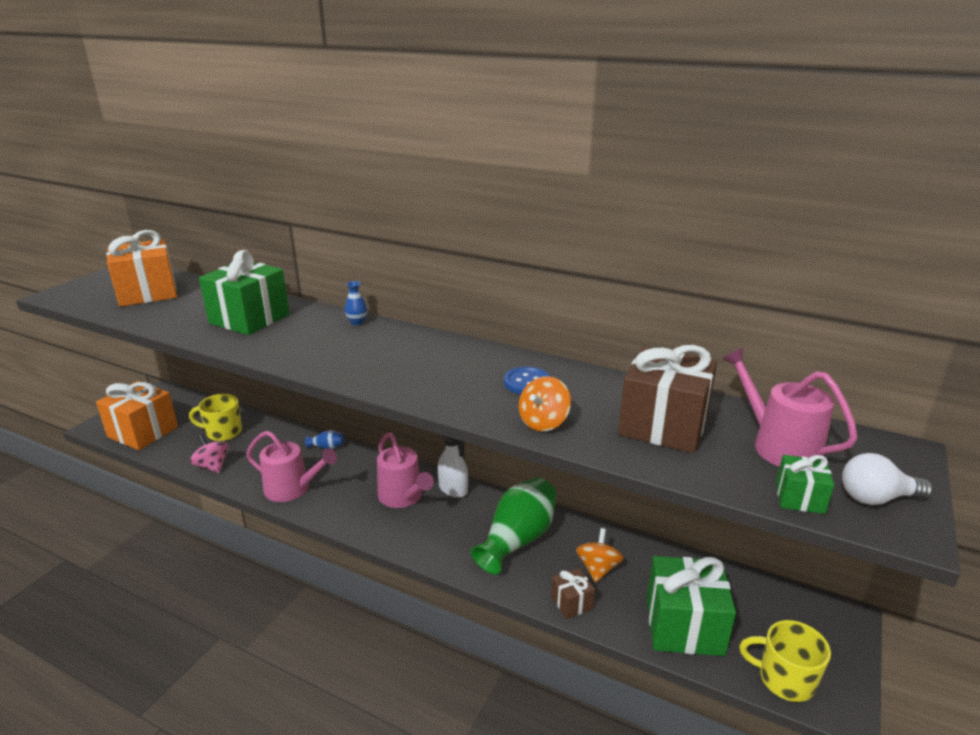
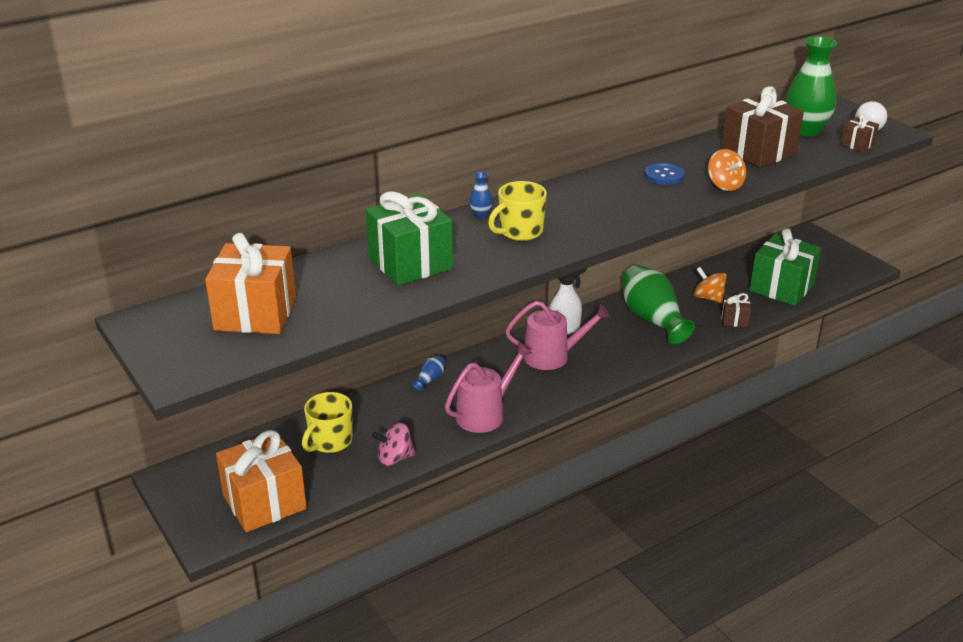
camera: 60 degrees left, 5 degrees up
(779, 446) = (805, 130): pink watering can -> green vase
(784, 679) = (841, 273): yellow mug -> yellow mug (520, 232)
(799, 498) = (857, 144): green gift -> brown gift

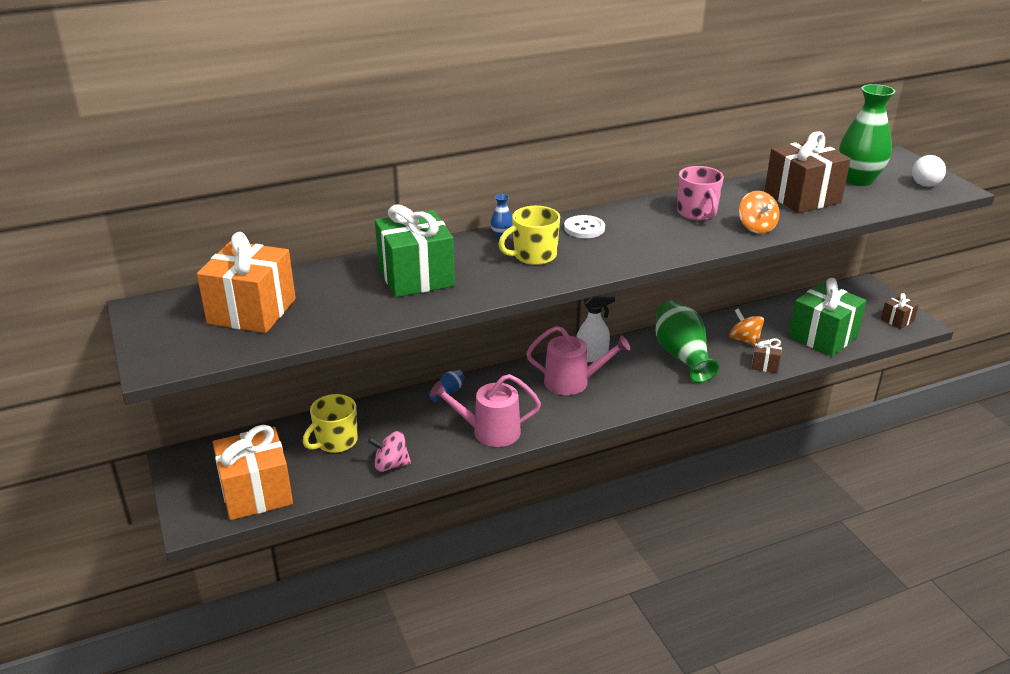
camera: 10 degrees right, 0 degrees up
(485, 414) = (490, 432): pink watering can -> pink watering can turned 150 degrees counterclockwise
(560, 200) = (584, 228): none -> white button
(664, 175) = (697, 213): blue button -> pink mug
(857, 144) = (909, 198): brown gift -> brown gift (897, 320)

